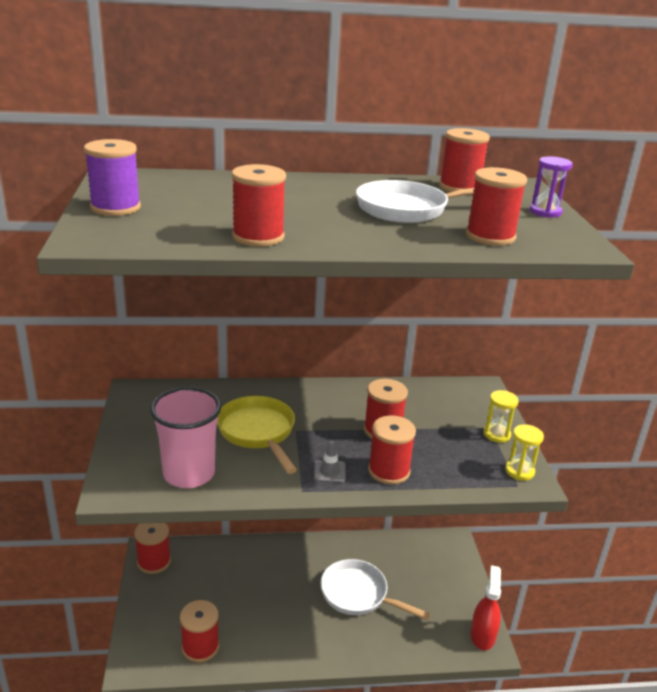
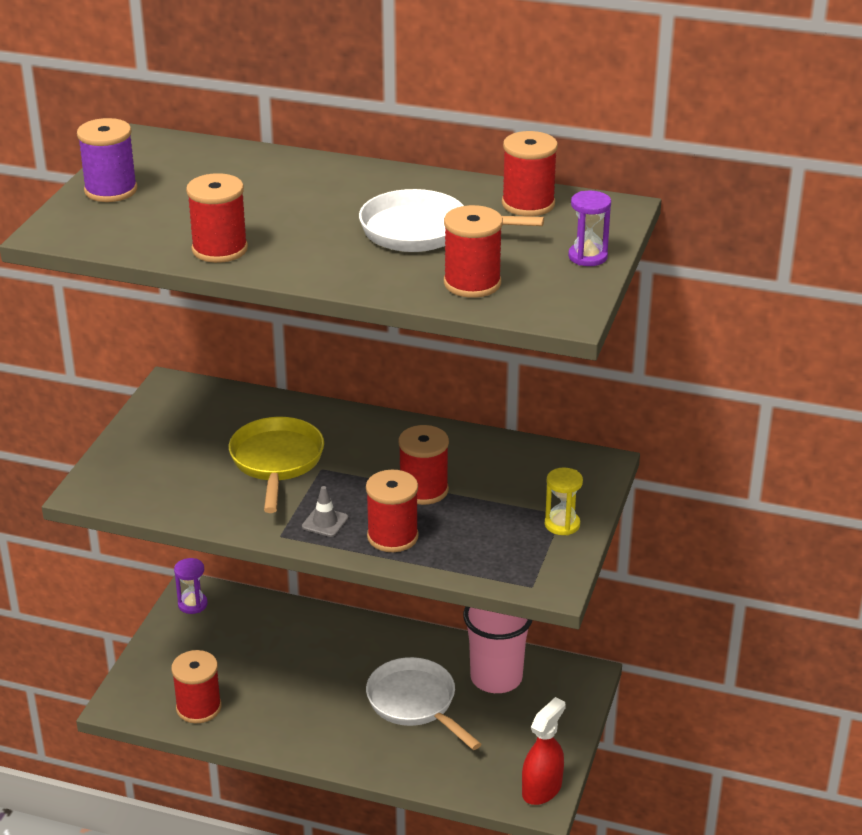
camera: 25 degrees right, 5 degrees up
(154, 561) = (192, 604): red spool -> purple hourglass
(189, 474) = (173, 491): pink cup -> pink cup (496, 678)
(519, 471) = (550, 571): yellow hourglass -> none

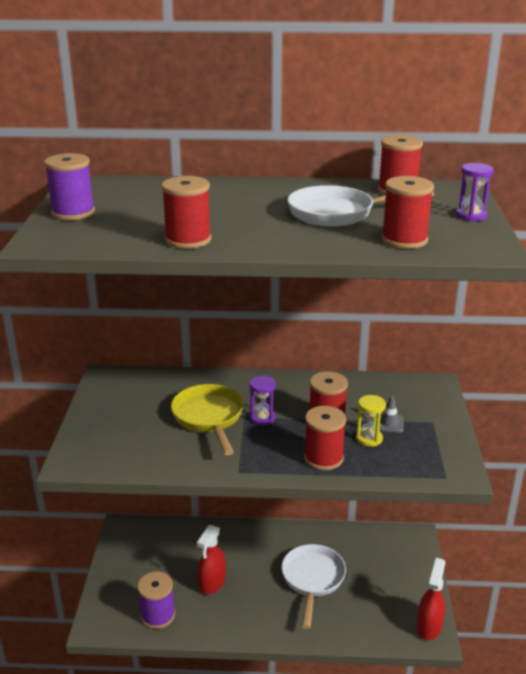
camera: 15 degrees left, 5 degrees down
(192, 604) = (126, 536): purple hourglass -> purple hourglass (262, 418)
(198, 708) = (158, 615): red spool -> purple spool
(282, 682) = (212, 583): none -> red spray bottle
(325, 522) = (267, 456): grey traffic cone -> grey traffic cone (389, 423)
(415, 703) = (312, 579): white pan -> white pan turned 60 degrees clockwise
(496, 678) = (359, 550): pink cup -> none
(562, 524) = (437, 429): yellow hourglass -> yellow hourglass (369, 438)

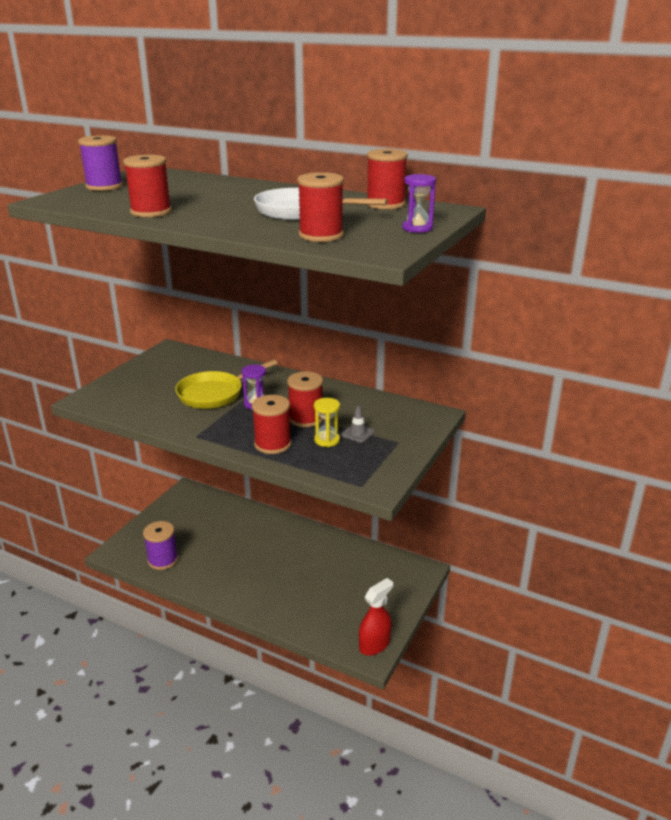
camera: 25 degrees right, 0 degrees up
(209, 417) = (214, 394): yellow pan -> yellow pan turned 135 degrees counterclockwise
(212, 583) = (221, 550): red spray bottle -> none
(312, 579) = (303, 574): white pan -> none

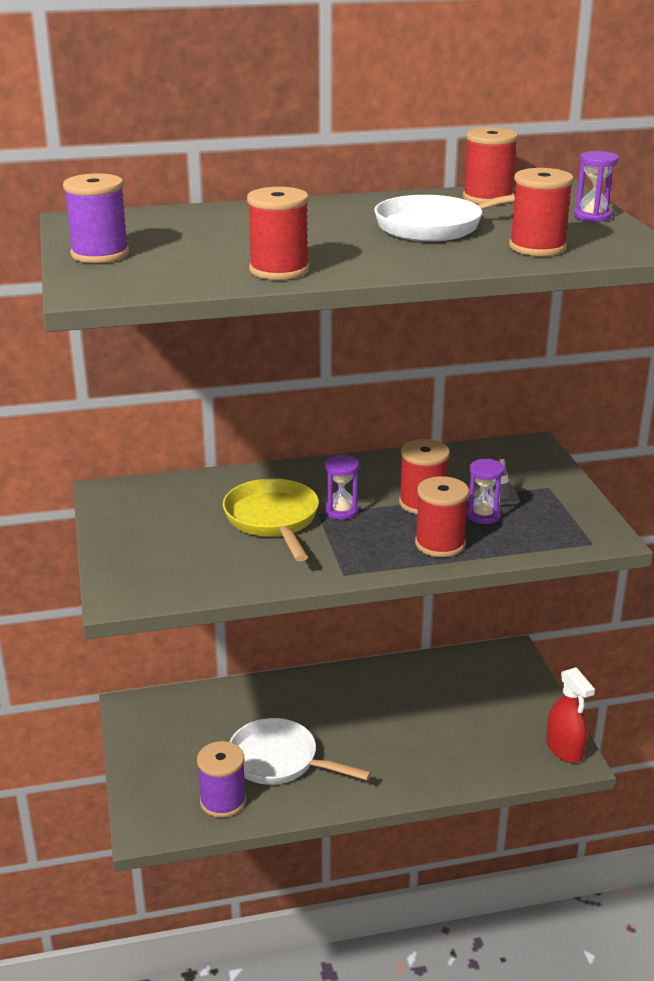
camera: 40 degrees left, 0 degrees up
(214, 394) = (273, 520): yellow pan -> yellow pan turned 150 degrees clockwise
(214, 556) = (279, 760): none -> white pan
(327, 440) = (483, 515): yellow hourglass -> purple hourglass
(374, 644) = (564, 749): red spray bottle -> red spray bottle turned 150 degrees clockwise

